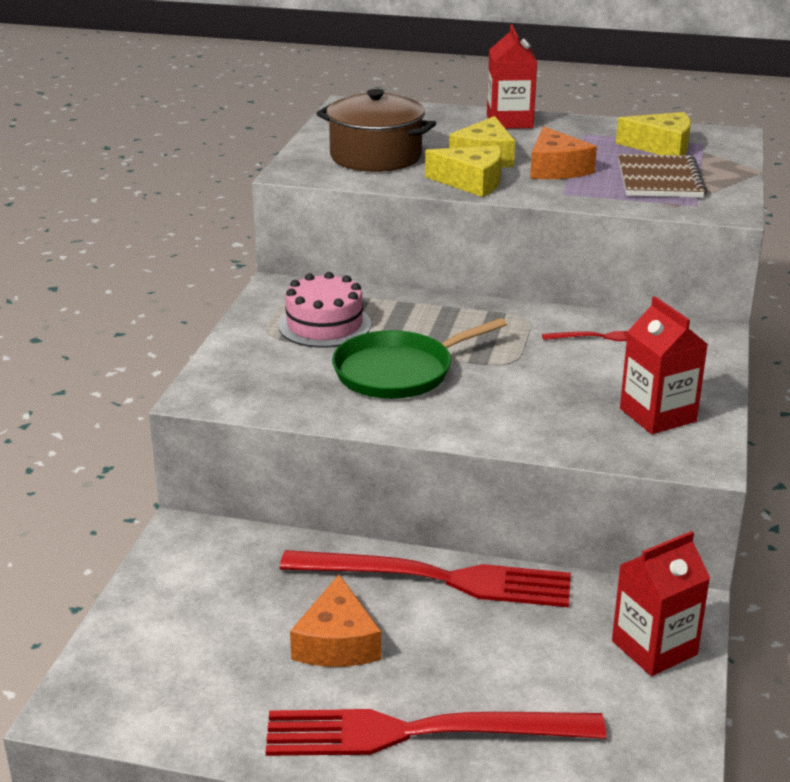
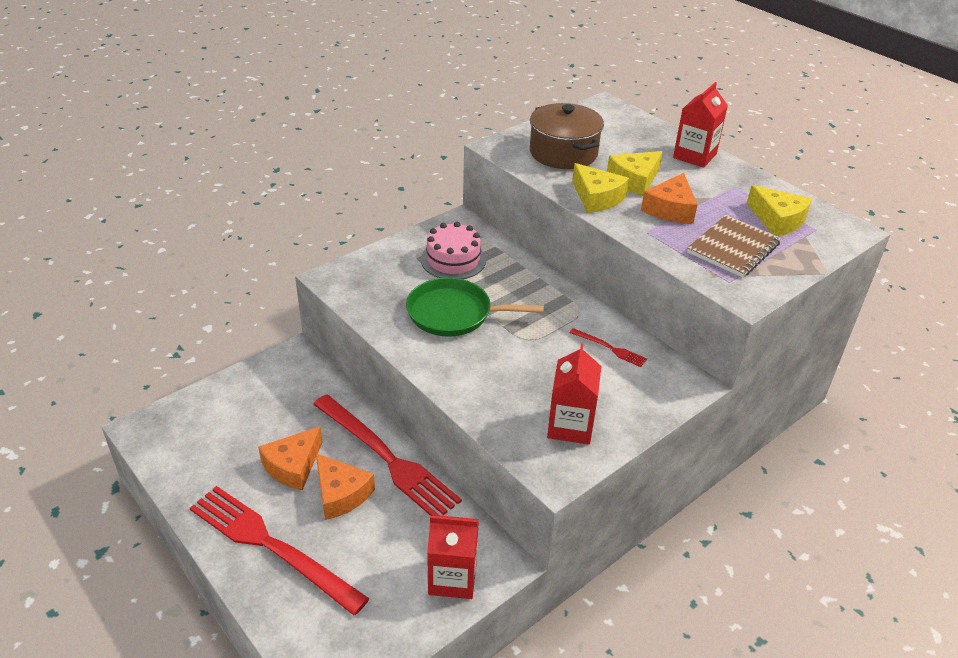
camera: 35 degrees right, 10 degrees up
(431, 639) = (341, 494): none -> orange cheese

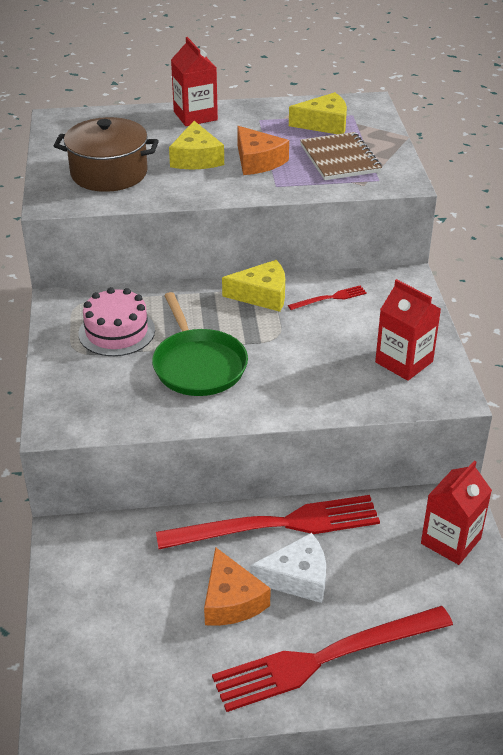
camera: 55 degrees left, 0 degrees up
(341, 494) = (297, 577): orange cheese -> white cheese
(454, 313) = (198, 365): green pan -> green pan turned 60 degrees counterclockwise
(596, 198) = (200, 187): yellow cheese -> yellow cheese (262, 295)

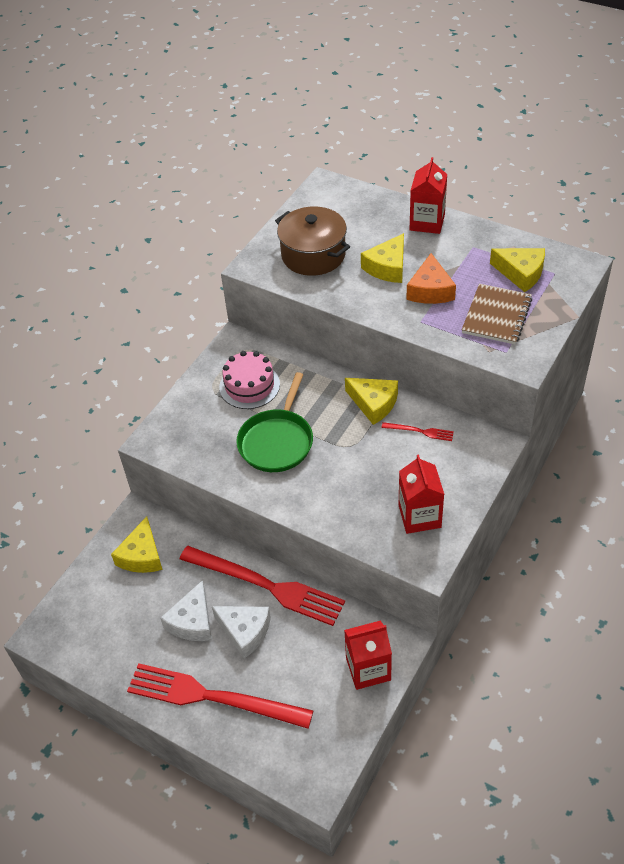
camera: 40 degrees right, 10 degrees up
(109, 570) = (142, 555): none -> yellow cheese
(231, 600) = (192, 621): orange cheese -> white cheese

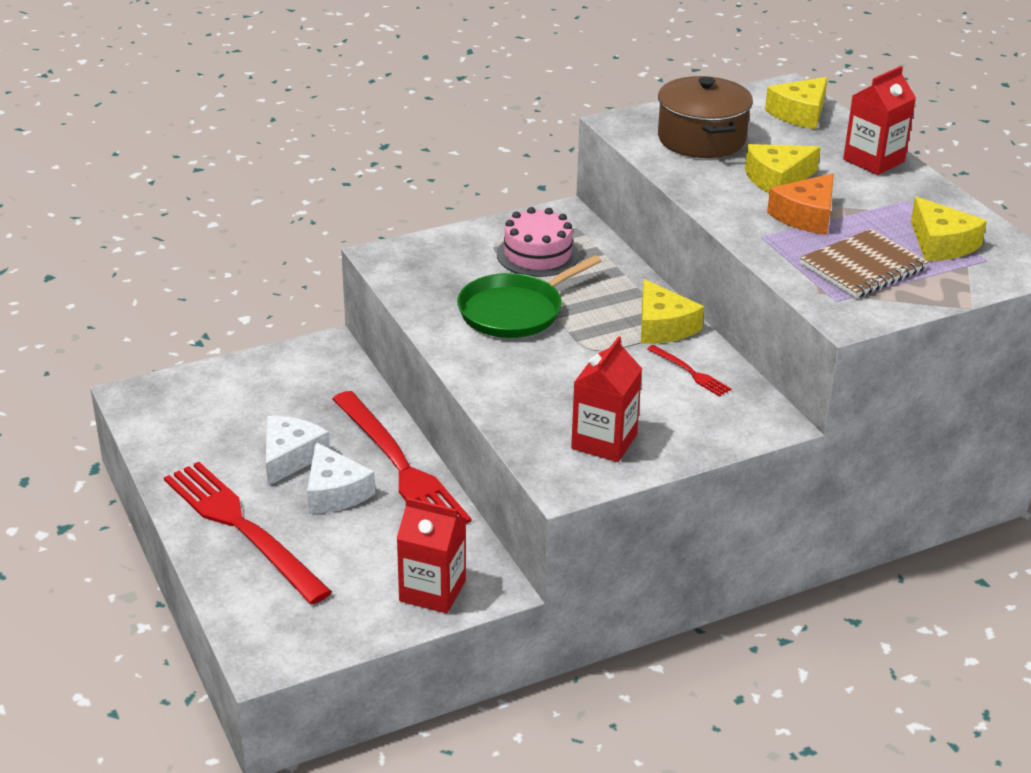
camera: 30 degrees right, 15 degrees down
(142, 555) = (298, 380): yellow cheese -> yellow cheese (800, 113)
(192, 621) = (290, 457): white cheese -> white cheese turned 150 degrees clockwise

